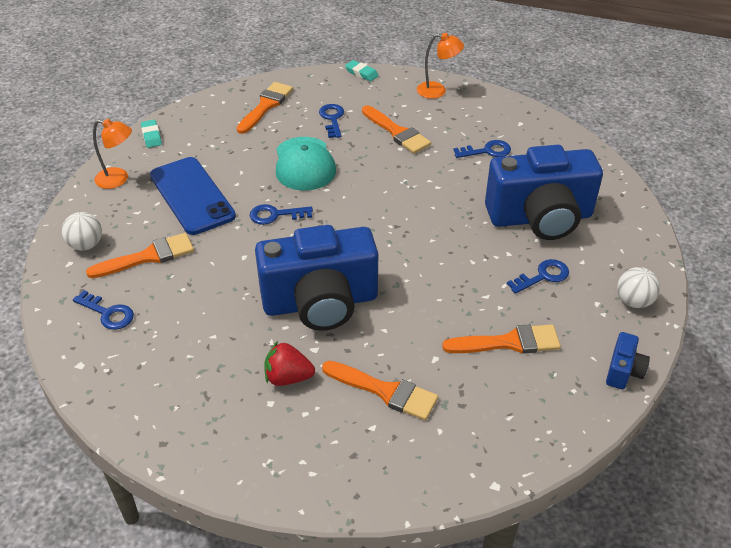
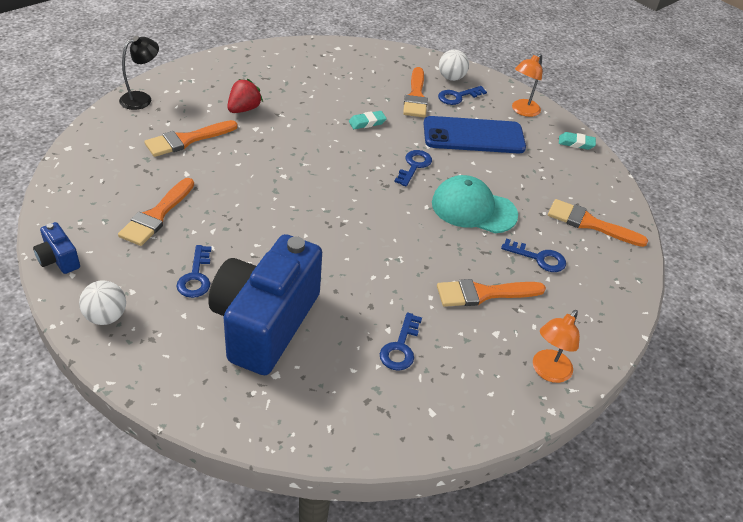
camera: 115 degrees right, 0 degrees up
(108, 313) = (373, 67): blue key -> blue key (458, 97)
(266, 106) = (590, 223): orange brush -> orange brush turned 150 degrees clockwise
(320, 302) = (295, 148): blue camera -> none
(348, 485) = (142, 98): none -> black lamp
(361, 73) = (623, 323): turquoise eraser -> turquoise eraser (367, 122)

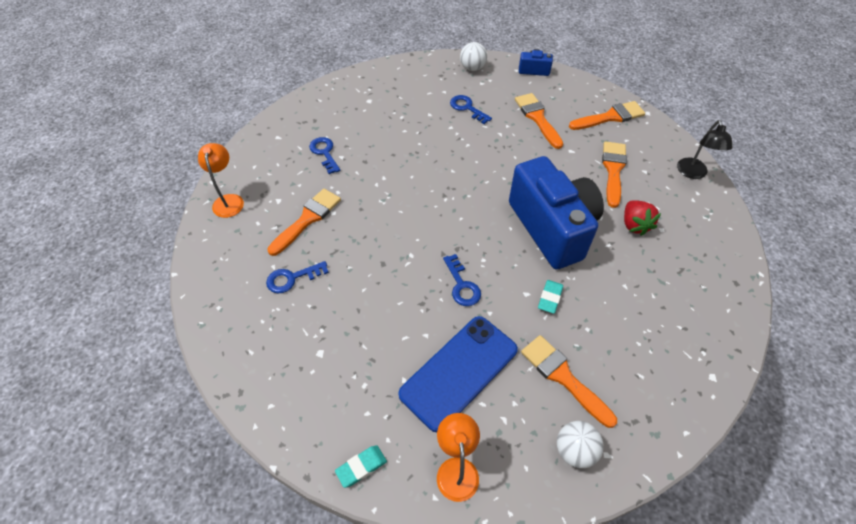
camera: 140 degrees right, 10 degrees up
(265, 323) = (404, 114): blue camera -> blue camera (552, 228)
(458, 97) = (533, 421): blue key -> none
(473, 209) = (377, 283): turquoise cap -> none
(590, 223) = (275, 352): orange brush -> orange brush (610, 117)

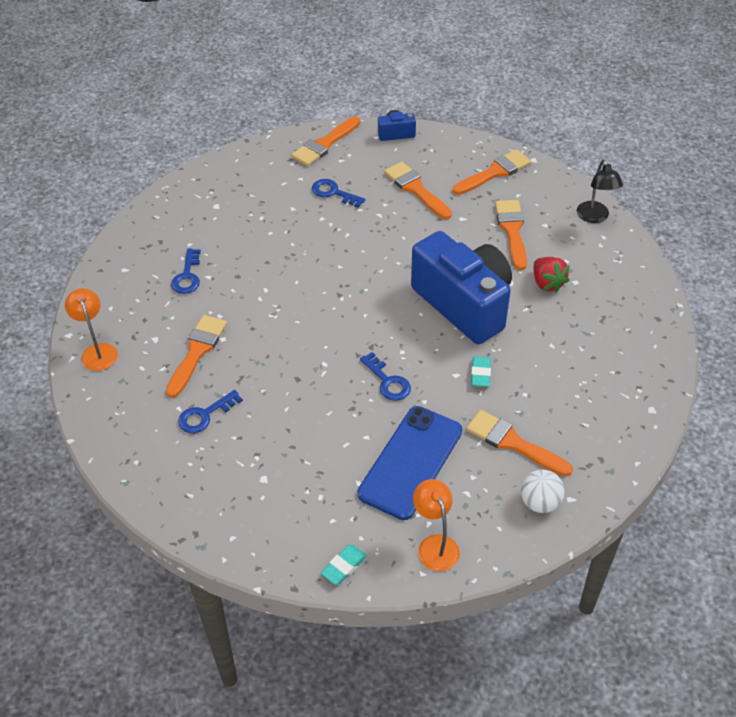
camera: 15 degrees left, 5 degrees down
(324, 153) = (187, 276): blue key -> blue key turned 135 degrees counterclockwise
(472, 68) = (324, 144): white ball -> orange brush

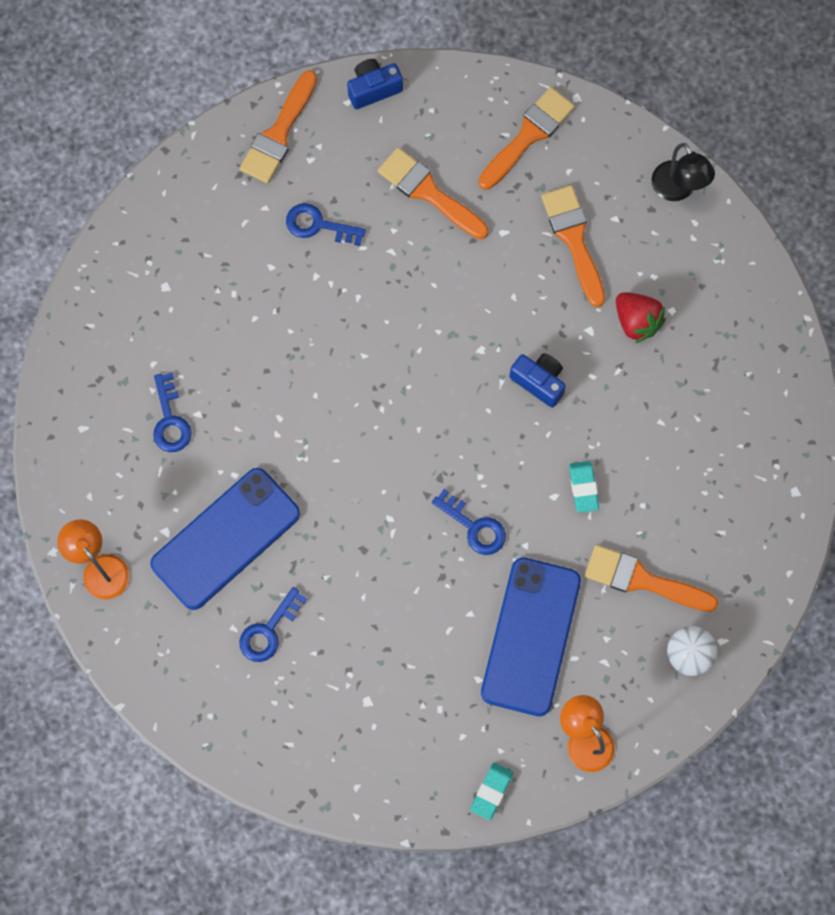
camera: 15 degrees left, 25 degrees up
(197, 352) = (226, 539): orange brush -> blue phone
(464, 304) = (539, 381): blue camera -> blue camera, size x0.41

